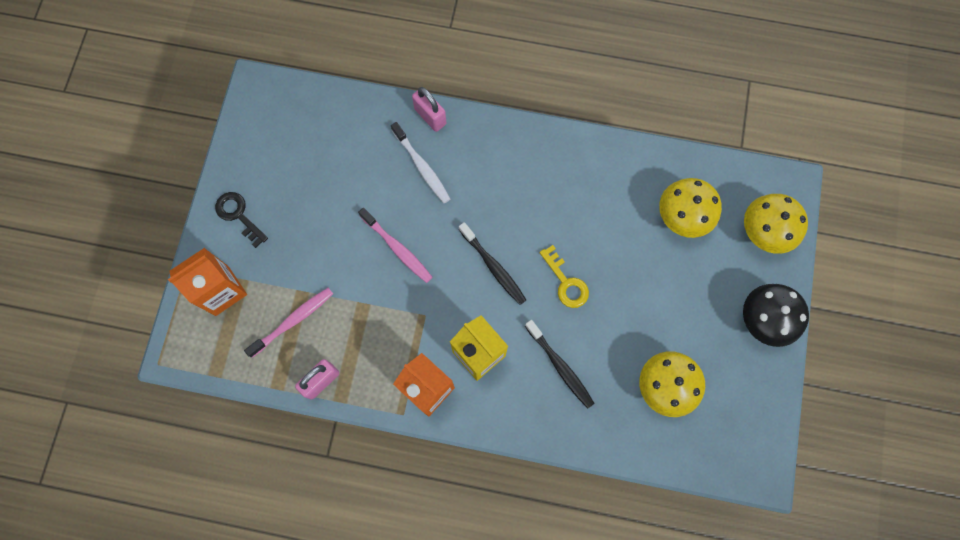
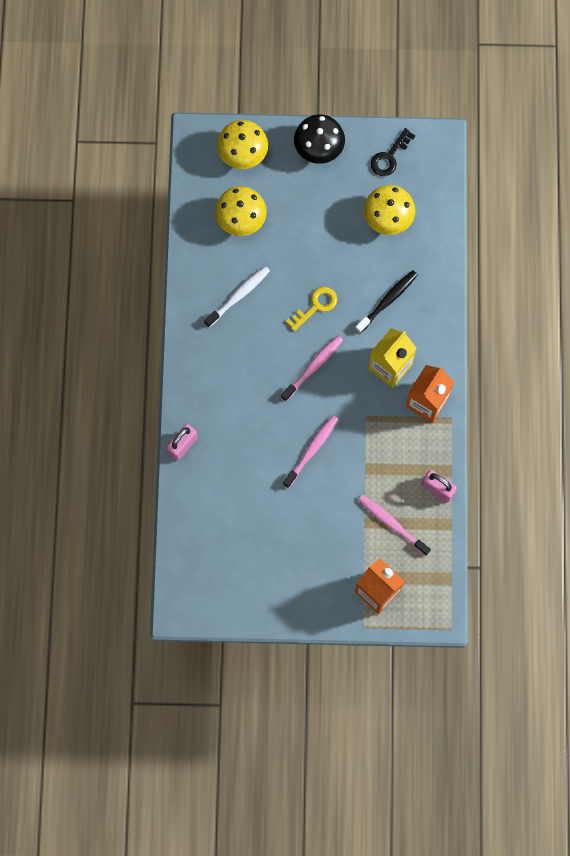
camera: 100 degrees left, 0 degrees up
(238, 215) = (307, 594): black key -> black key (389, 156)
(422, 167) = (232, 444): white toothbrush -> white toothbrush (238, 296)
(493, 267) = (313, 367): black toothbrush -> pink toothbrush

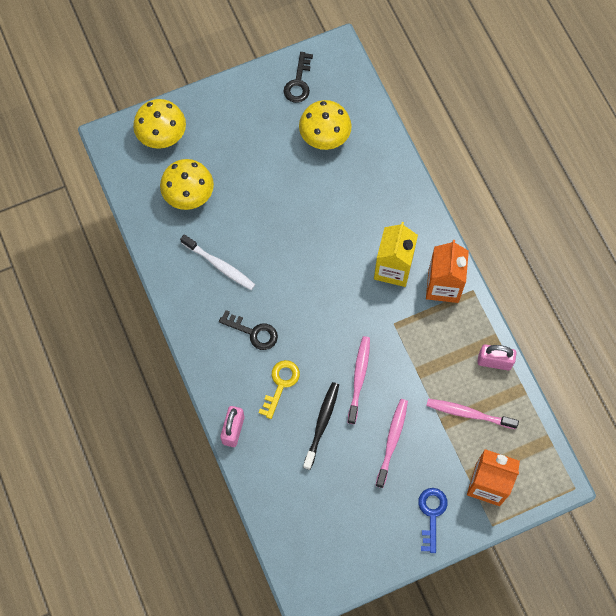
camera: 25 degrees left, 5 degrees down
(238, 296) = (219, 265): white toothbrush -> white toothbrush turned 105 degrees clockwise
(240, 368) = (253, 332): none -> black key
(313, 367) = (322, 300): pink toothbrush -> pink toothbrush (392, 441)
(316, 306) = (297, 244): yellow key -> yellow key (280, 384)
(316, 594) = (431, 514): none -> blue key
(318, 149) = (230, 103): black mushroom -> none
(387, 301) = (361, 210): black toothbrush -> black toothbrush (322, 424)

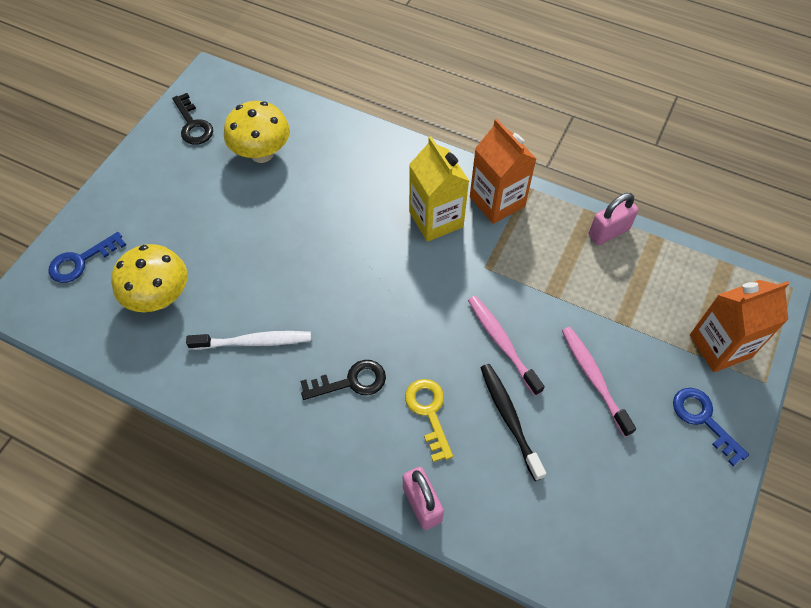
camera: 40 degrees left, 10 degrees down
(162, 136) = (81, 261): yellow mushroom -> blue key
(469, 414) = (635, 295): pink toothbrush -> none

